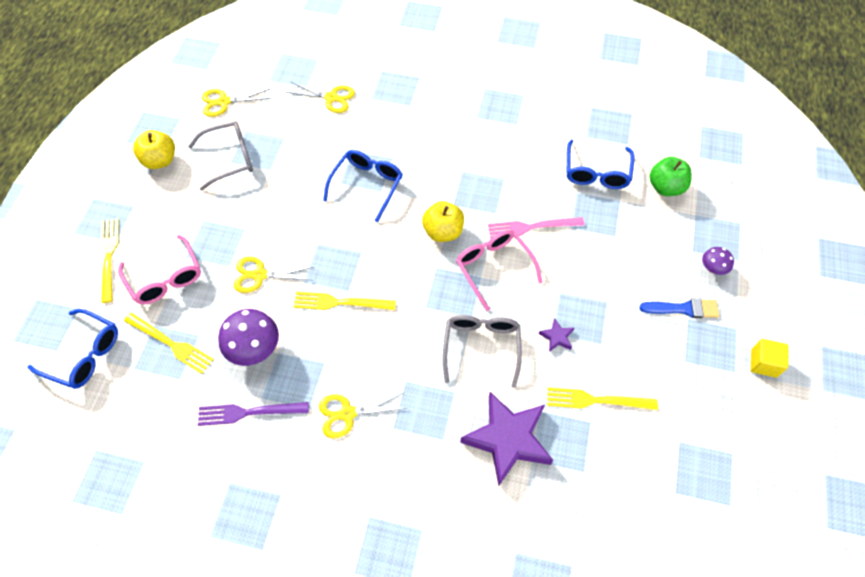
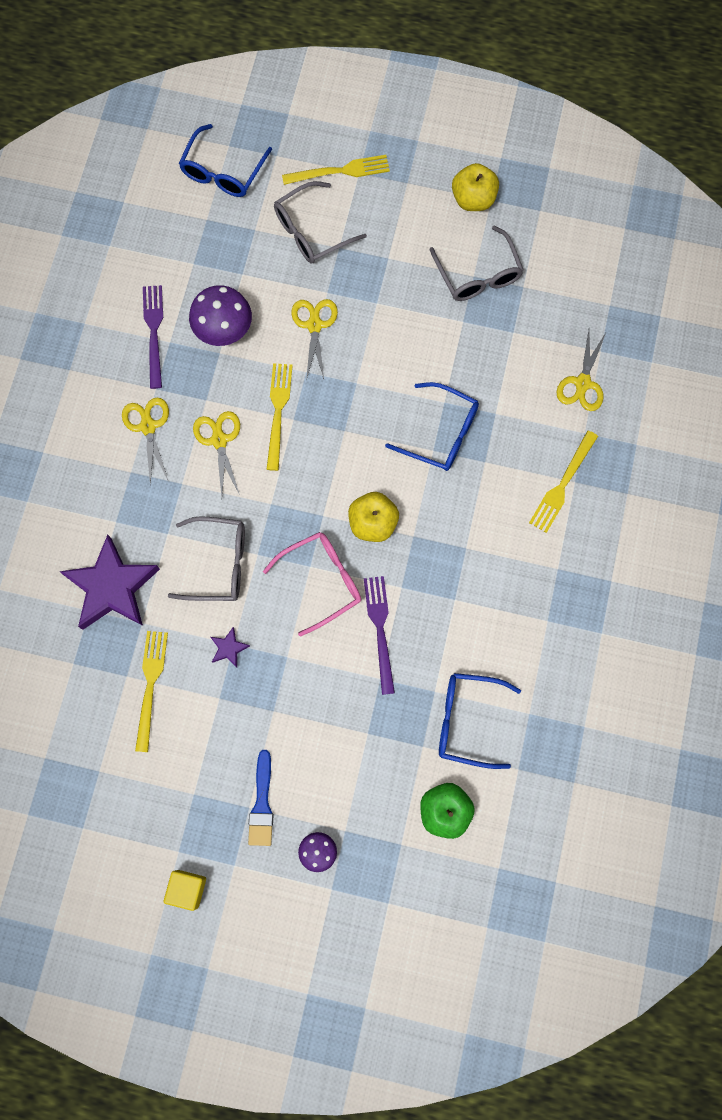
camera: 90 degrees right, 15 degrees up
(165, 278) = (311, 231): pink glasses -> grey glasses
(172, 344) = (232, 250): yellow fork -> yellow fork (562, 485)
(224, 102) = (569, 256): yellow scissors -> yellow scissors (219, 440)
(530, 227) = (379, 628): pink fork -> purple fork

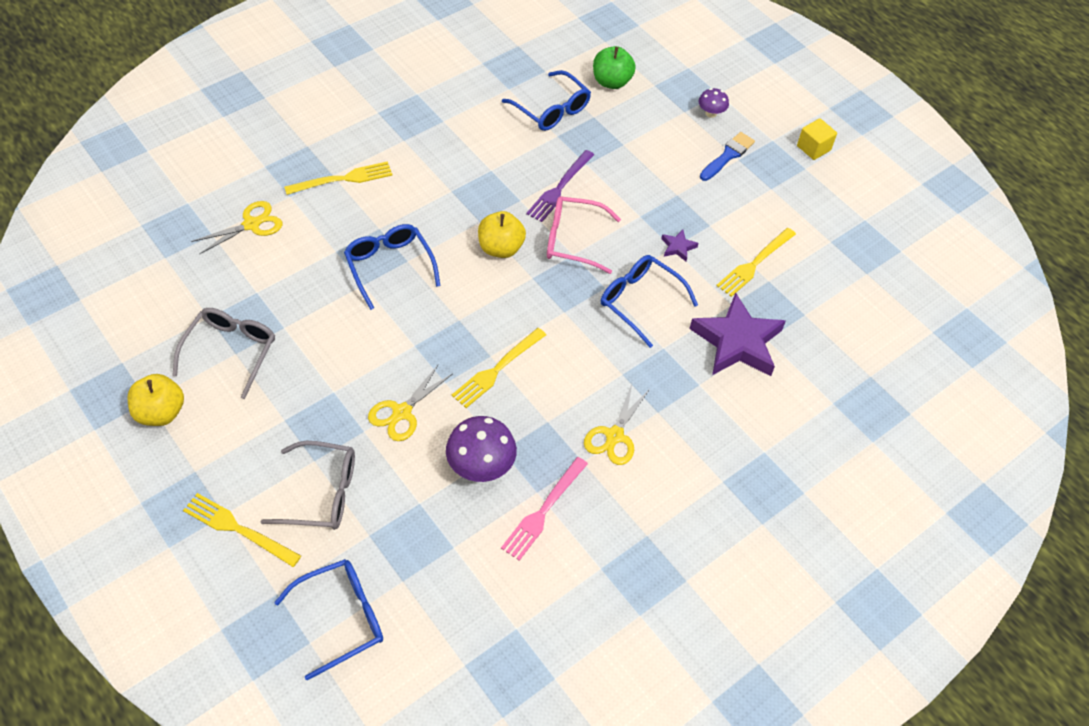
camera: 145 degrees left, 20 degrees down
(154, 331) = (543, 512): purple fork -> pink fork
(218, 563) = (640, 301): grey glasses -> blue glasses
(219, 440) = (564, 383): yellow scissors -> none

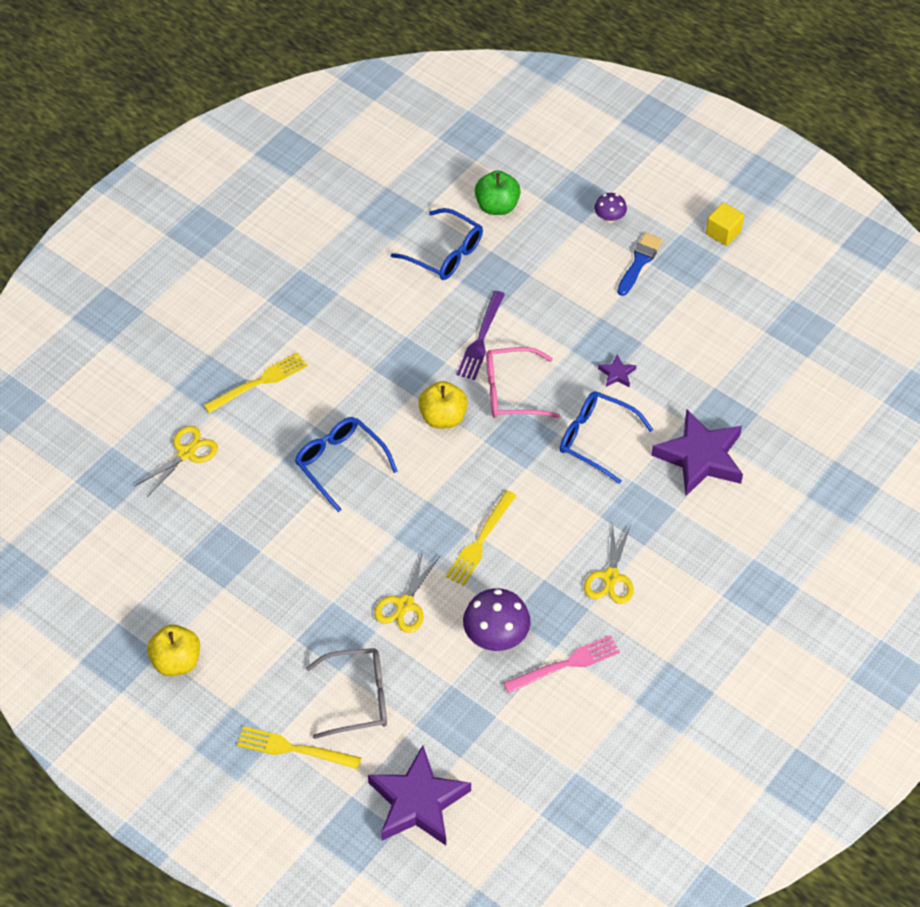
camera: 10 degrees left, 0 degrees up
(230, 351) = (218, 587): grey glasses -> none
(341, 618) = (418, 802): blue glasses -> purple star
(543, 512) = (566, 664): pink fork -> pink fork turned 135 degrees counterclockwise
(754, 264) = (696, 373): yellow fork -> none

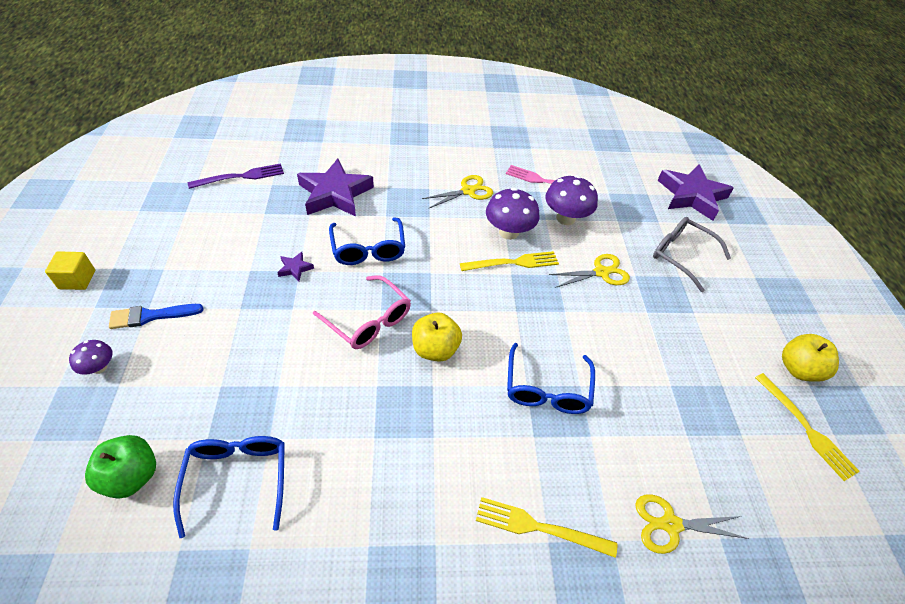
camera: 135 degrees left, 5 degrees down
(293, 749) = (747, 265): yellow fork -> yellow fork (807, 429)
(481, 339) = (330, 375): purple fork -> purple fork (241, 176)
(521, 568) = (508, 232): none -> purple mushroom

